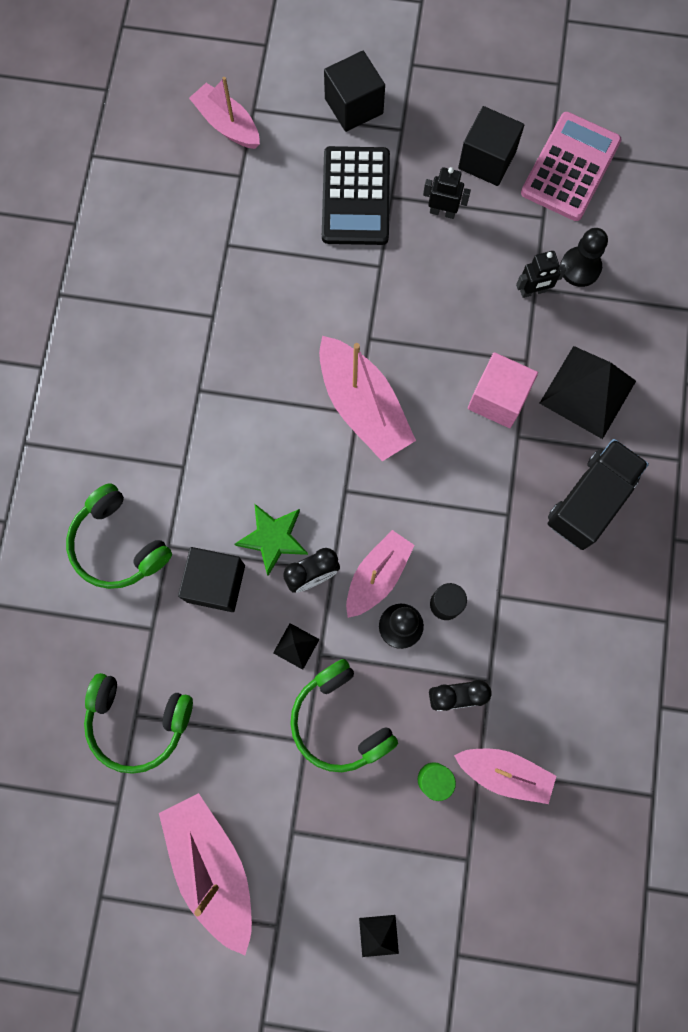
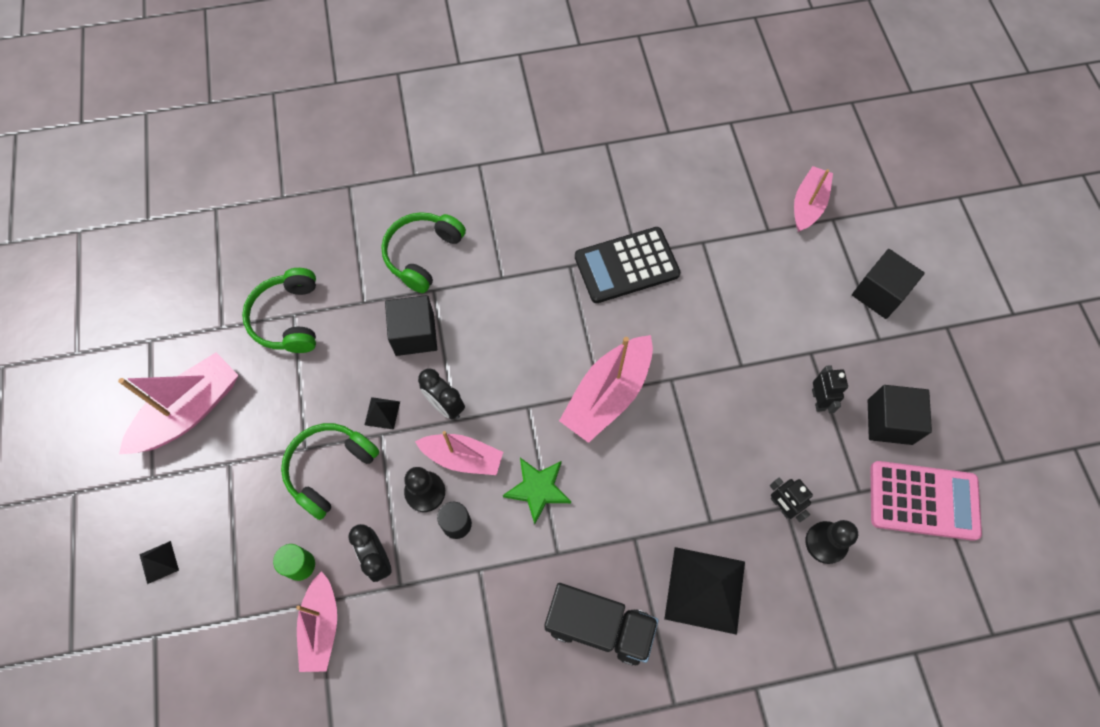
camera: 70 degrees right, 10 degrees down
(273, 538) = (466, 364): green star -> green star (538, 489)
(355, 197) = (795, 324): black calculator -> black calculator (626, 265)
(498, 399) = (663, 508): pink cube -> none

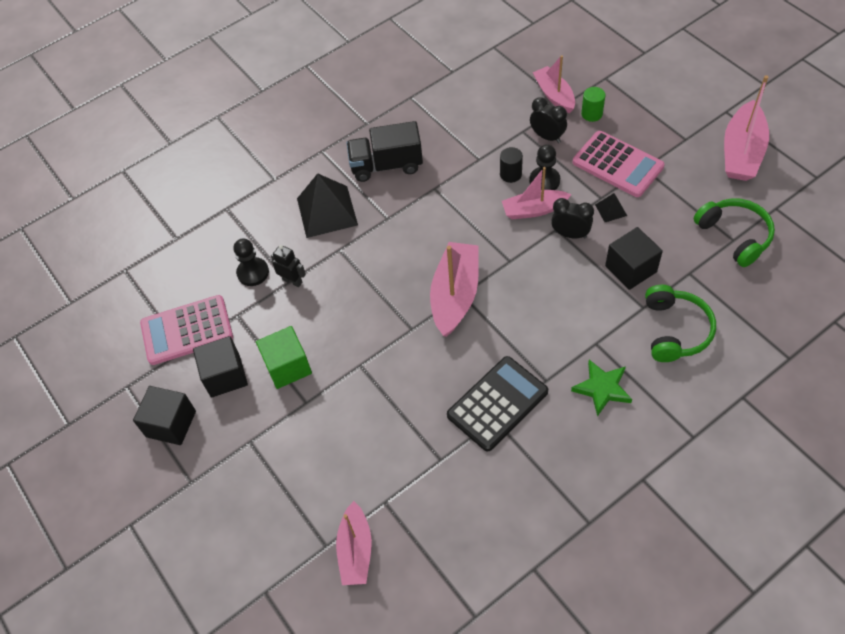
camera: 160 degrees right, 10 degrees down
(159, 562) = (677, 79): black pyramid -> none
(330, 469) = (617, 164): green headphones -> pink calculator
(538, 489) = (469, 215): green star -> green star (602, 388)
(818, 400) = (287, 366): black robot -> green cube
(879, 293) = (260, 485): black cube -> black cube (171, 424)

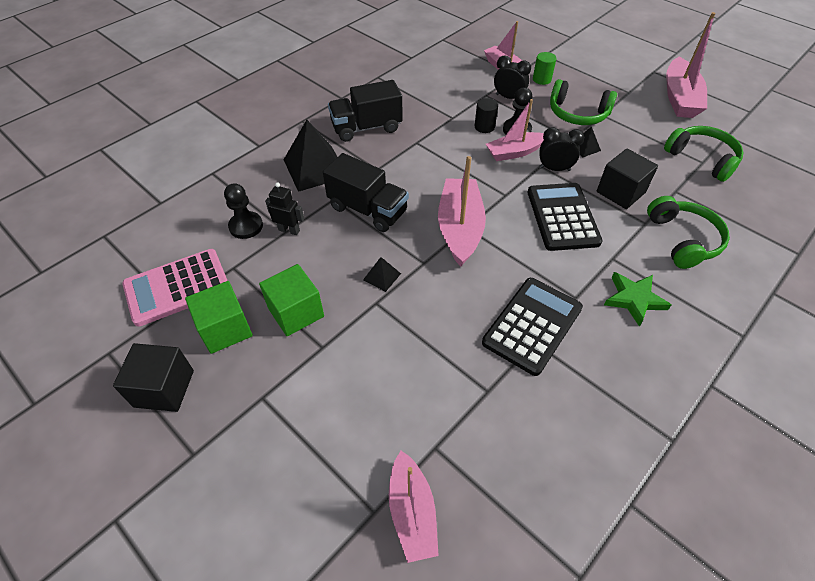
camera: 15 degrees left, 5 degrees down
(225, 376) = (225, 329): black cube -> green cube
(370, 265) = (368, 210): none -> black truck
(370, 339) = (382, 276): none -> black pyramid
(561, 292) = (562, 217): none -> black calculator
(617, 164) = (577, 113): pink calculator -> green headphones

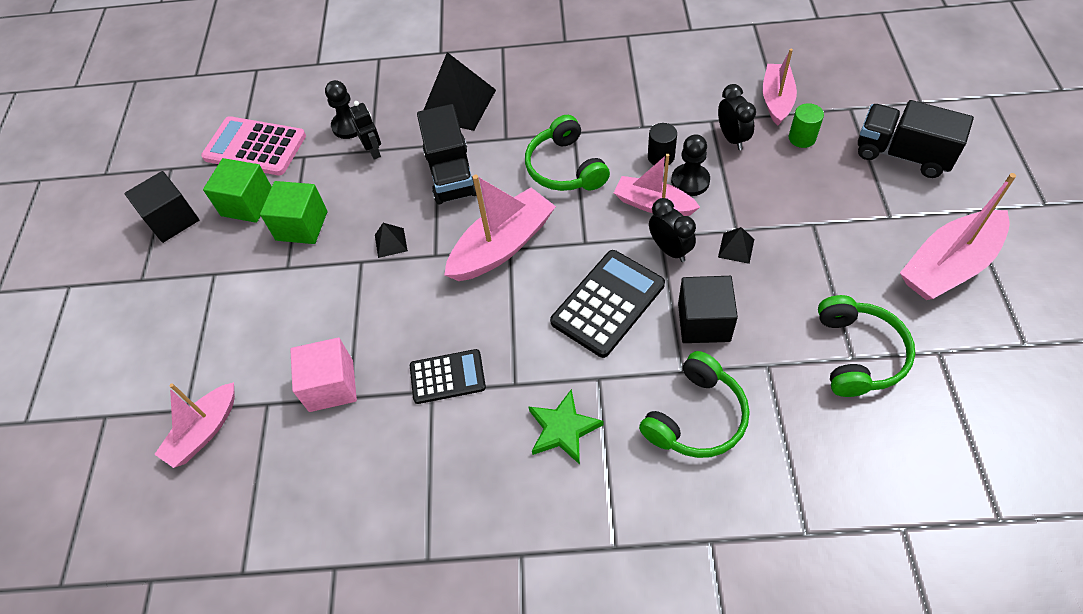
camera: 50 degrees right, 5 degrees up
(366, 128) = (548, 88): black truck -> black truck (902, 154)
(465, 395) = (331, 385): none -> pink cube
(532, 325) = (447, 377): black calculator -> black calculator, size x0.64
(577, 113) = (785, 204): green headphones -> green headphones (565, 167)

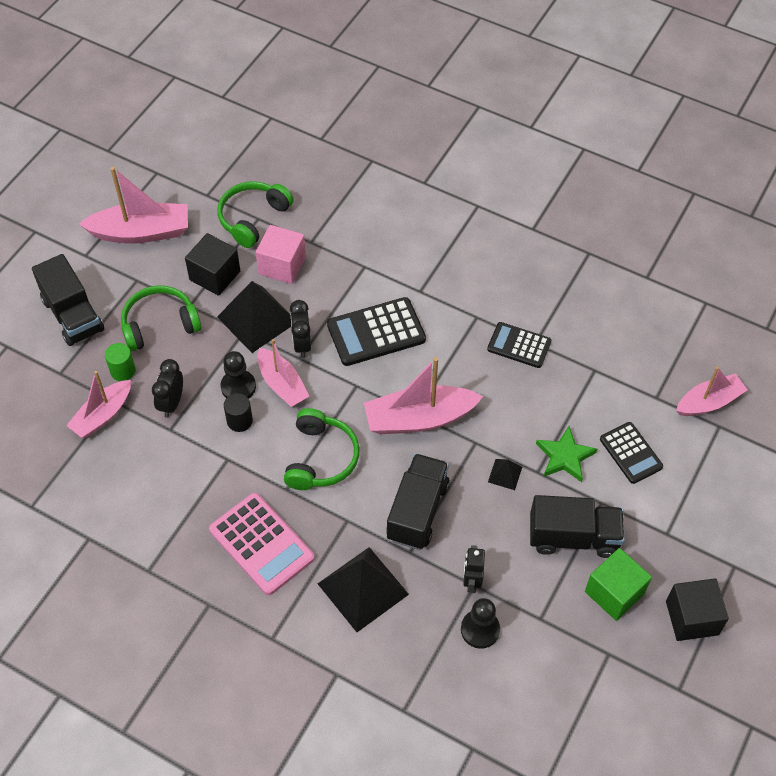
camera: 155 degrees left, 0 degrees up
(255, 147) = (584, 662): pink calculator -> pink calculator (261, 544)
(274, 328) = (630, 453): none -> black calculator
(302, 226) = (573, 537): green cube -> black truck
(331, 385) = (604, 384): pink cube -> pink cube (282, 265)
(563, 429) = (464, 275): green star -> green star (564, 457)
(696, 417) = (379, 239): green headphones -> green headphones (160, 325)
(704, 322) = (325, 286): black cube -> black cube (215, 275)
(736, 248) = (257, 319): black pyramid -> black pyramid, size x2.21

